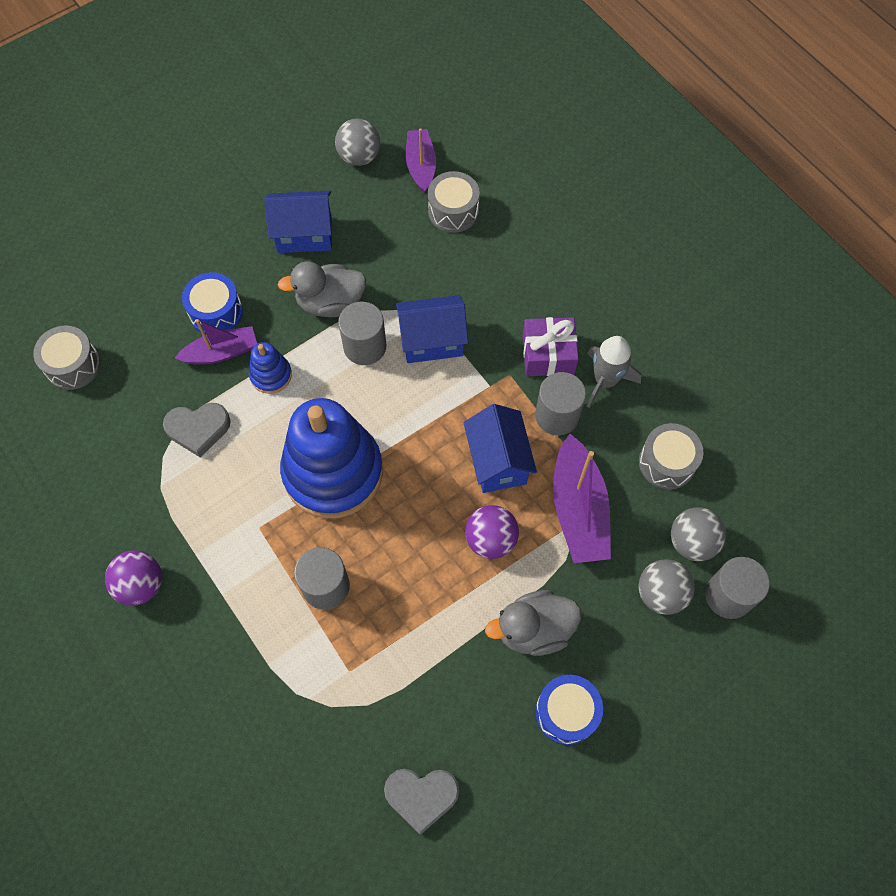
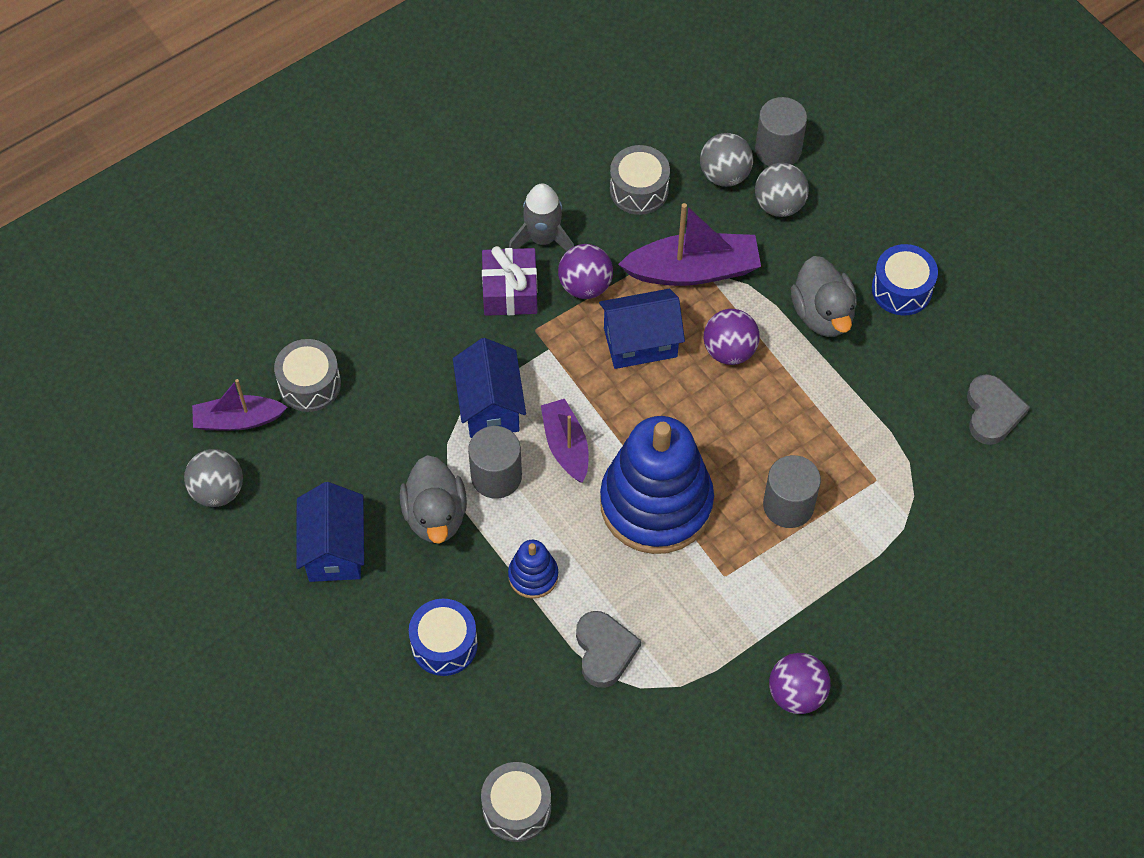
camera: 90 degrees left, 5 degrees down
(221, 352) = (501, 633): purple boat -> purple boat (566, 445)
(557, 415) = (585, 285): grey cylinder -> purple ball

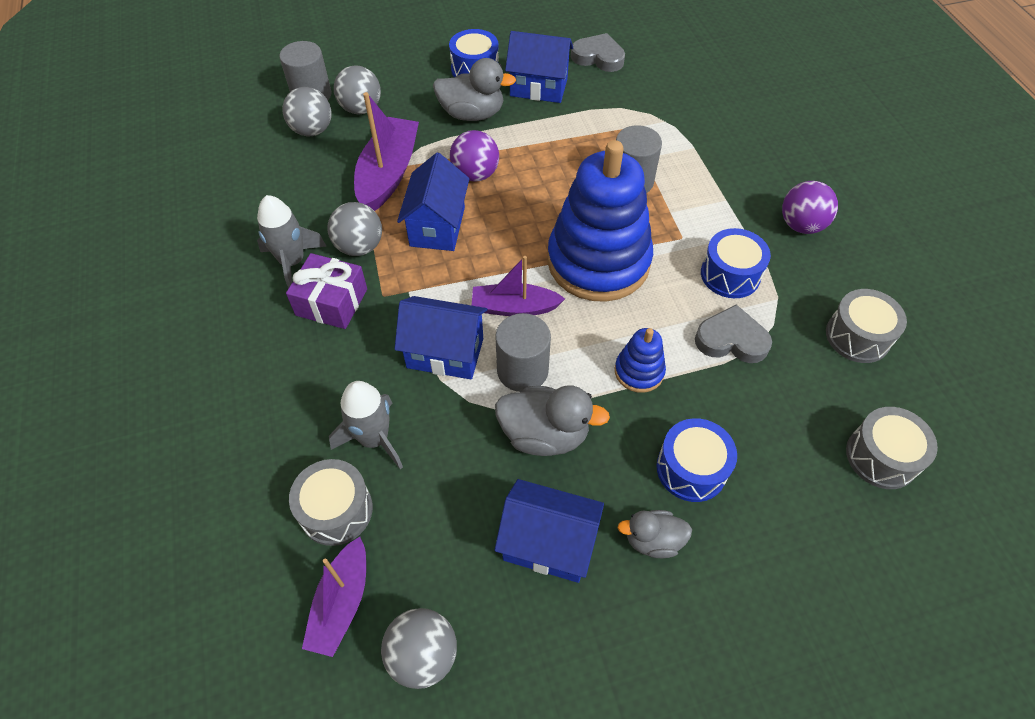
camera: 70 degrees left, 5 degrees down
(364, 628) = (652, 540): none -> grey duck
(382, 385) = (374, 439): none -> grey rocket
(585, 285) = (359, 246): purple ball -> grey ball
(639, 190) = (289, 184): grey drum -> grey drum (857, 336)
(691, 633) = (730, 274): none -> blue drum
(902, 365) = (538, 87): none -> blue house

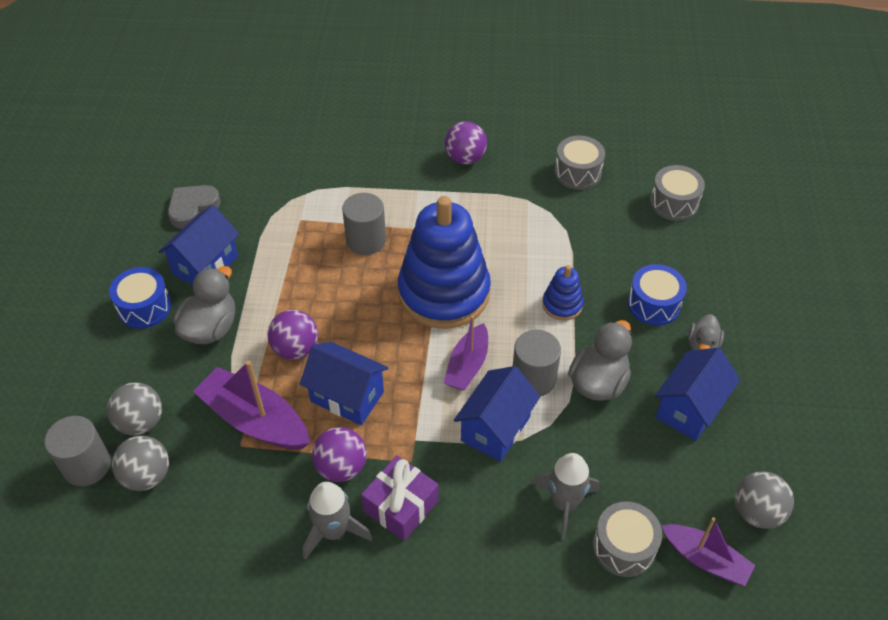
camera: 70 degrees left, 5 degrees down
(359, 246) = (341, 467): grey ball -> purple ball
(730, 274) = (494, 217): blue drum -> none
(731, 339) = (554, 240): grey heart -> none

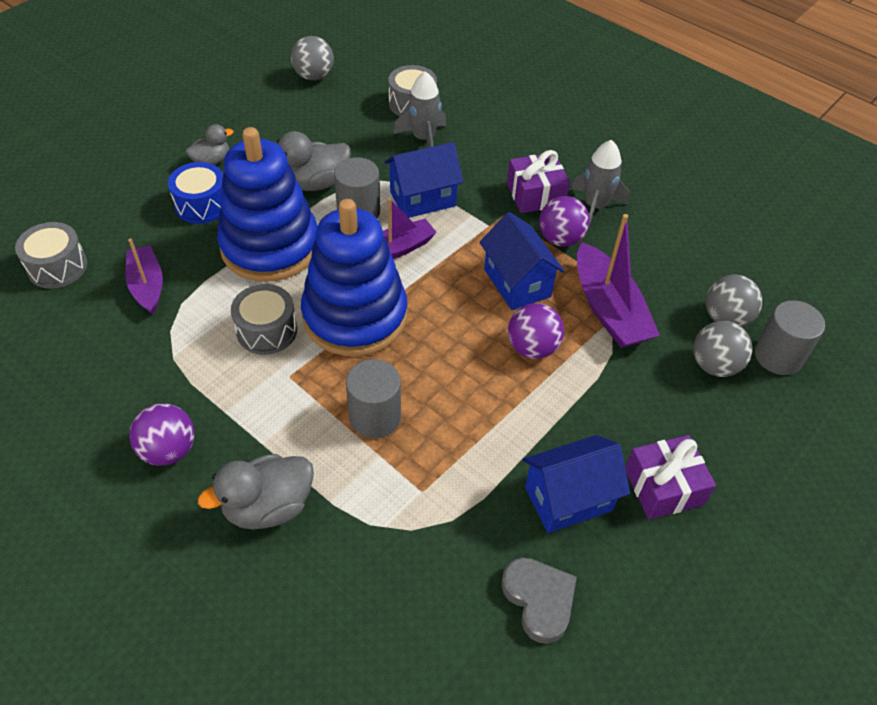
camera: 145 degrees left, 0 degrees up
(144, 307) = (663, 487): blue drum -> purple gift
(192, 208) = (539, 600): grey heart -> grey heart turned 105 degrees counterclockwise
(210, 328) = (603, 418): grey duck -> grey duck (268, 507)
(562, 305) = (270, 246): blue stacking toy -> blue stacking toy, size x2.29
(577, 172) = (88, 353): grey drum -> grey drum (267, 330)
(689, 408) = (276, 136): blue house -> none
(705, 559) = (372, 76): purple boat -> purple boat (147, 286)

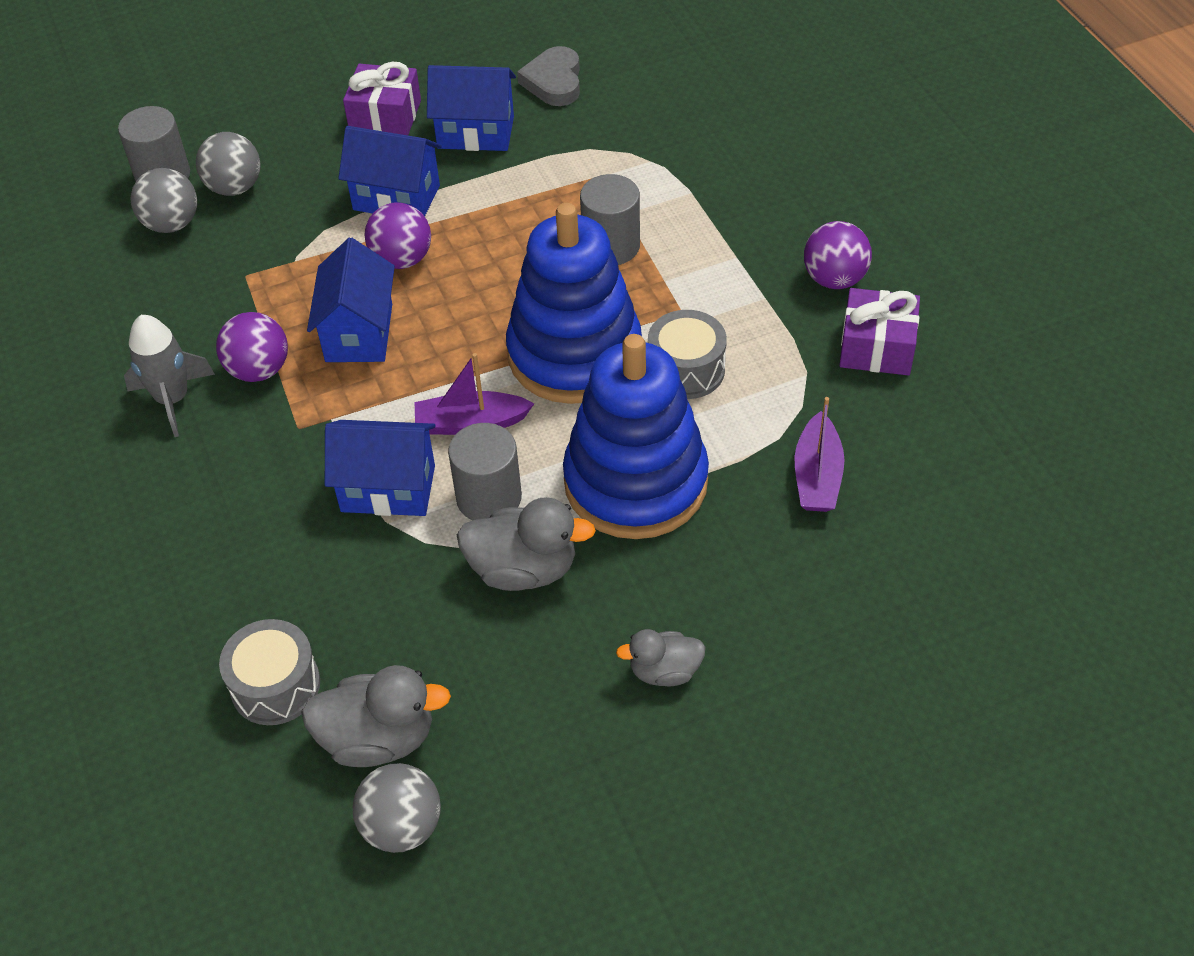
camera: 150 degrees left, 0 degrees up
(57, 267) = (936, 545): grey drum -> none
(202, 204) = (706, 586): blue drum -> none
(268, 507) = (751, 204): grey duck -> grey duck (378, 738)
(423, 139) = (311, 599): grey rocket -> none
(535, 194) = (232, 443): purple gift -> purple gift (876, 347)
(581, 401) = (396, 198): none -> blue house
(609, 309) = (284, 271): purple boat -> none

